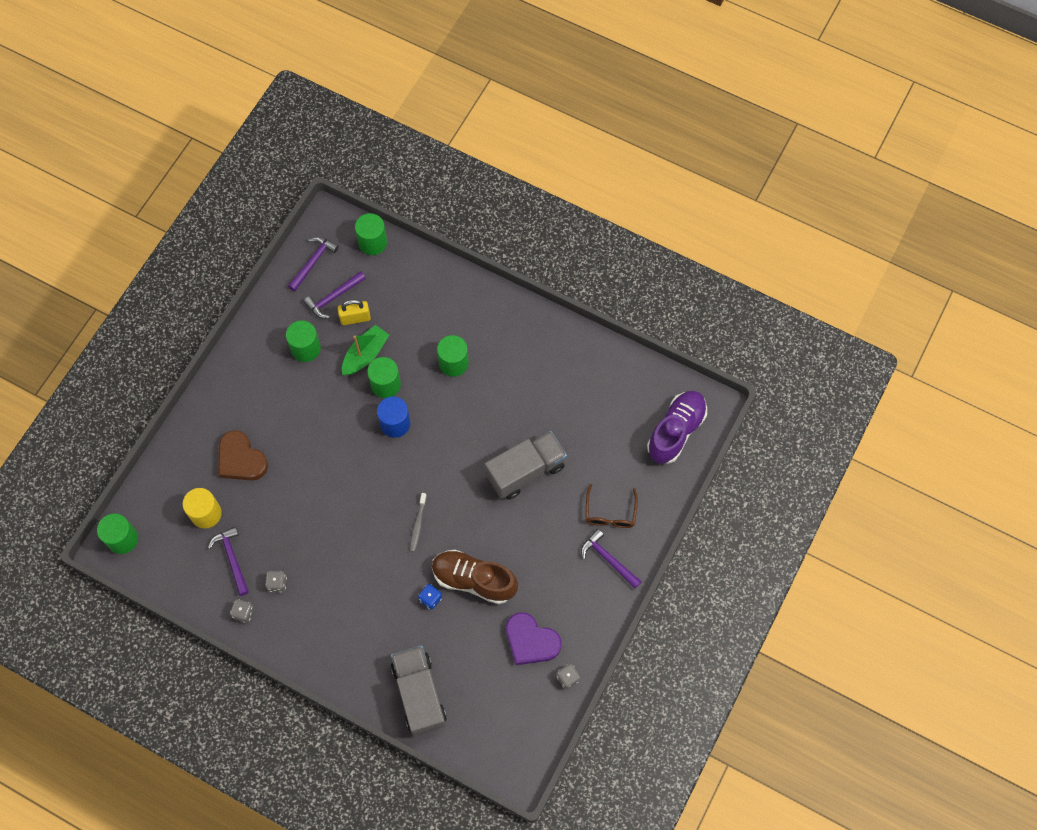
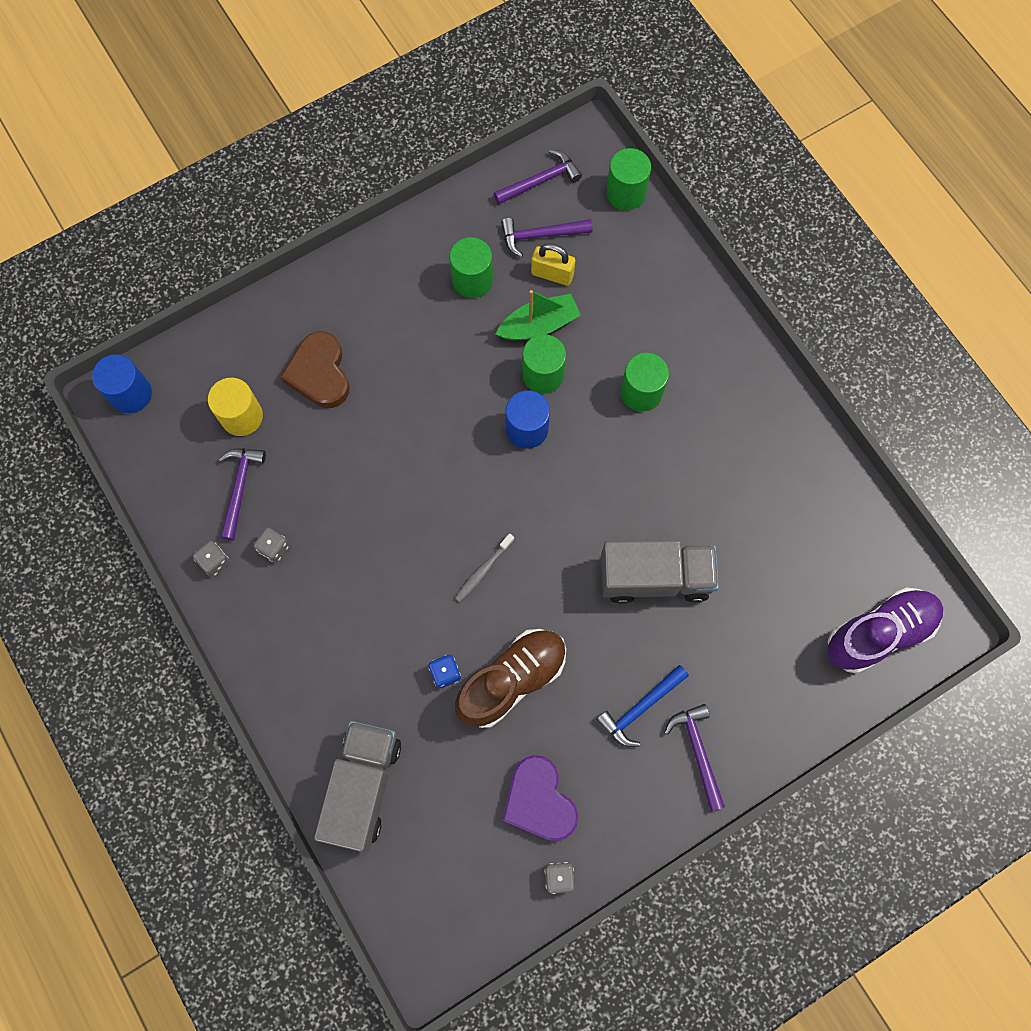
camera: 30 degrees right, 5 degrees up
(122, 539) = (131, 394): green cylinder -> blue cylinder
(474, 580) = (512, 680): brown shoe -> brown shoe turned 90 degrees clockwise
(560, 553) = (640, 708): none -> blue hammer
(610, 513) = (733, 692): brown glasses -> none

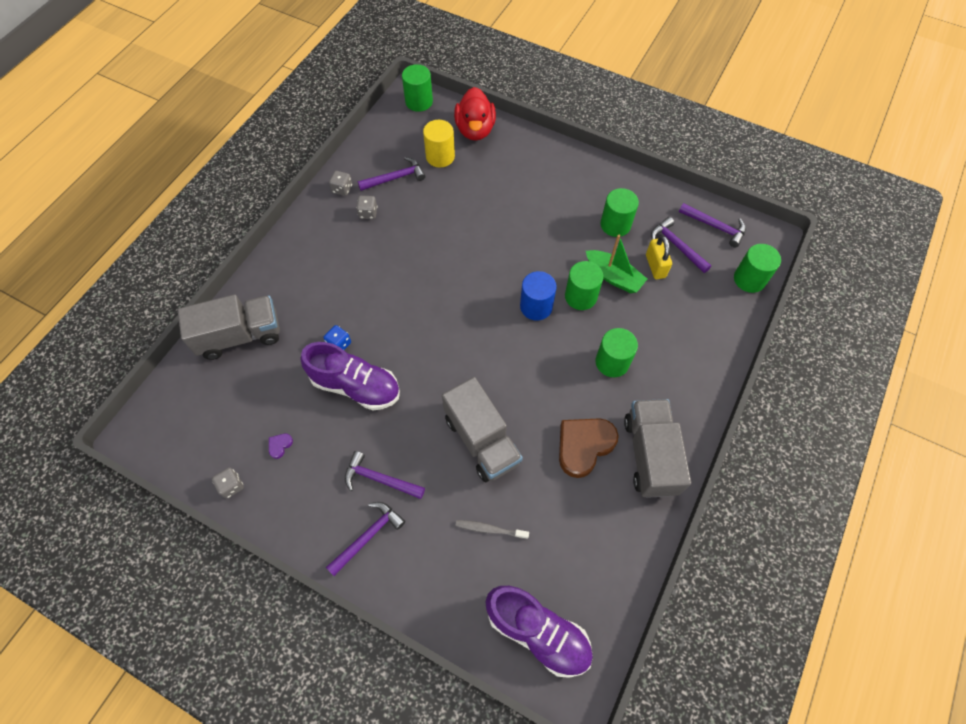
camera: 60 degrees right, 10 degrees down
(131, 394) = (419, 101): blue cylinder -> green cylinder
(227, 352) = (475, 130): none -> red duck
(319, 373) = (494, 179): brown heart -> brown heart (584, 446)
(483, 570) = (421, 330): grey toothbrush -> grey toothbrush (490, 529)
(512, 680) = (356, 386): brown shoe -> purple shoe
(539, 801) = (280, 445): purple heart -> purple heart, size x0.40
(640, 708) = (379, 479): blue hammer -> purple hammer
(763, 421) = (650, 455): none -> grey truck

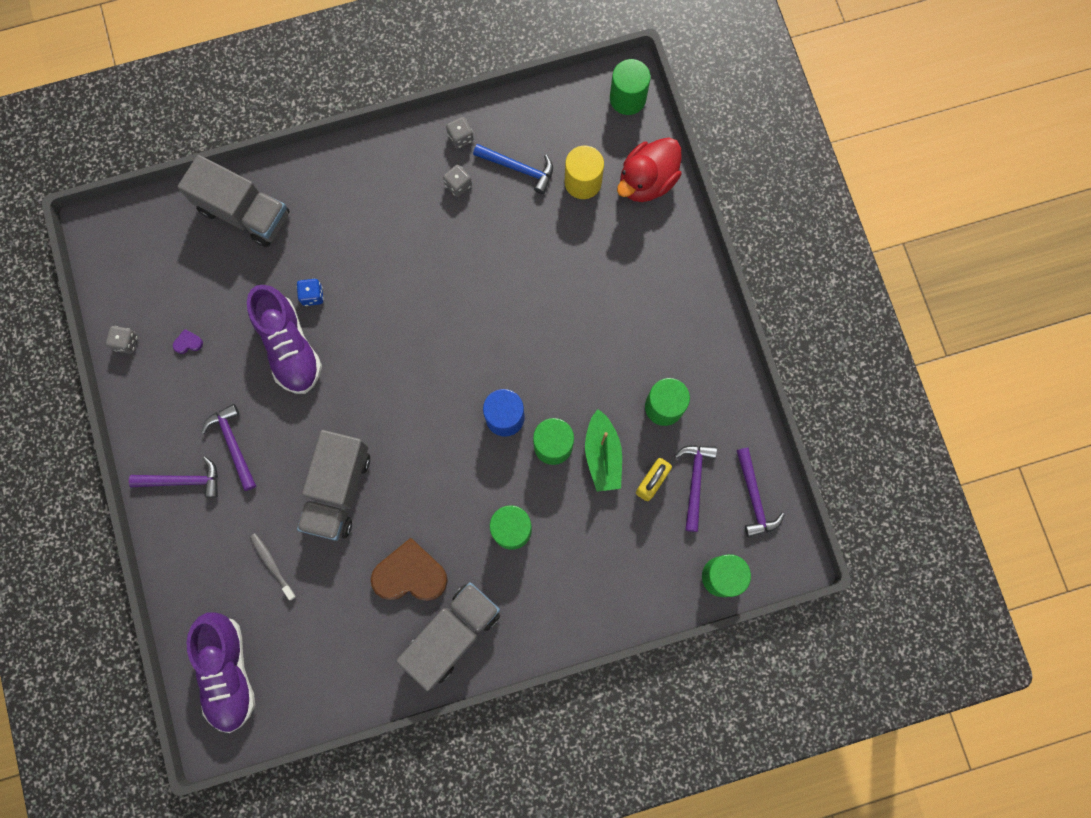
camera: 45 degrees right, 15 degrees up
(395, 178) = (518, 169): purple hammer -> blue hammer

